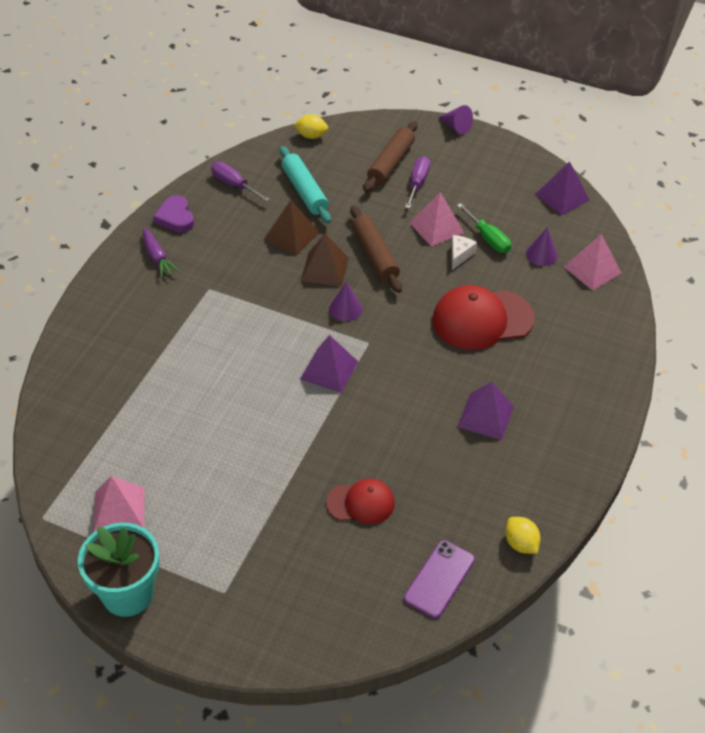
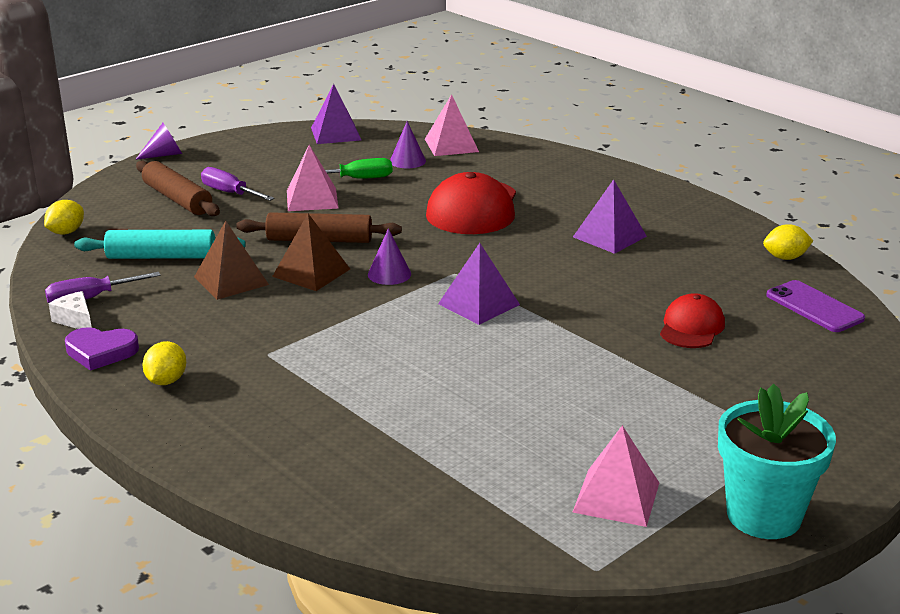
camera: 65 degrees left, 20 degrees down
(157, 258) = (166, 381): purple carrot -> yellow lemon
(460, 255) = (367, 197): white cheese -> white cheese (75, 320)

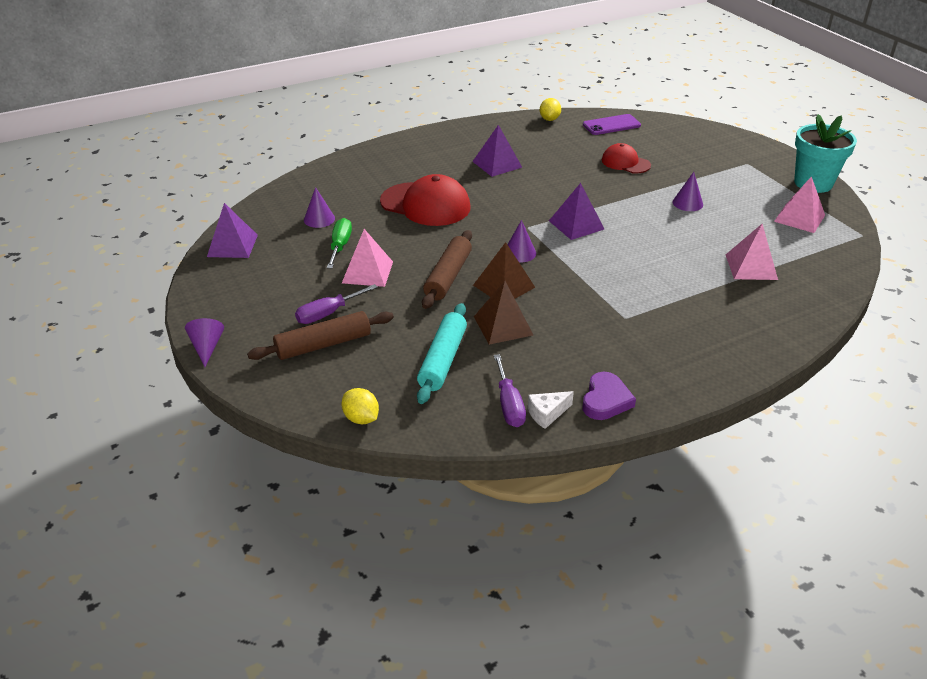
camera: 75 degrees left, 10 degrees up
(166, 381) = (656, 367): yellow lemon -> none
(451, 145) = (301, 196): pink pyramid -> pink pyramid (751, 267)
(597, 386) = (687, 203): none -> purple cone

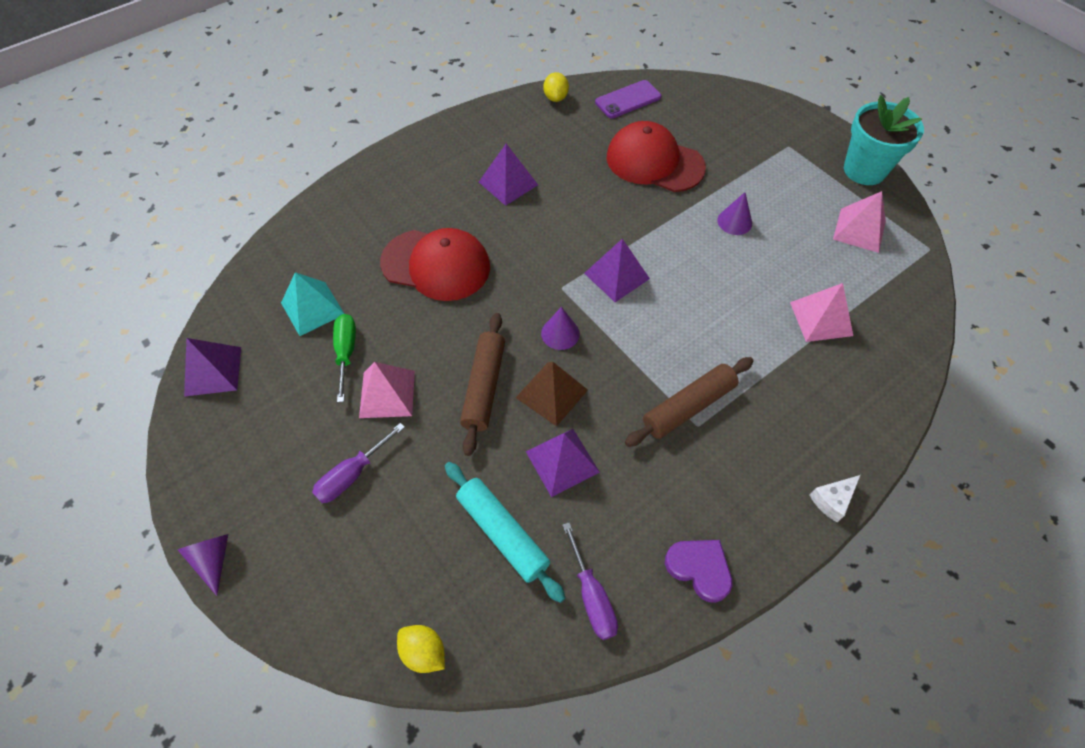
camera: 10 degrees left, 20 degrees up
(319, 219) = (312, 308): purple cone -> turquoise pyramid
(323, 345) = (356, 530): brown rolling pin -> brown rolling pin (688, 407)
(443, 360) = (502, 533): turquoise rolling pin -> turquoise rolling pin turned 45 degrees counterclockwise
(503, 325) = (562, 462): brown pyramid -> purple pyramid
(547, 414) = (638, 604): white cheese -> white cheese (832, 500)
(605, 400) = (699, 569): purple heart -> purple heart turned 60 degrees counterclockwise
(625, 163) = (654, 162): red cap -> red cap, size x1.72

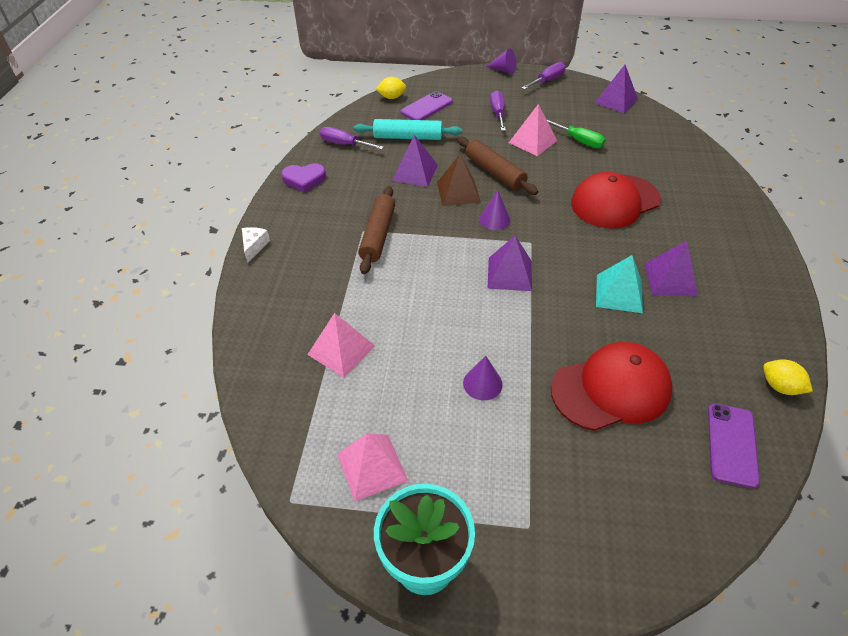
camera: 135 degrees right, 10 degrees down
(208, 479) = (547, 81): none -> purple screwdriver
(312, 308) = (628, 143): turquoise pyramid -> turquoise pyramid (619, 293)
(409, 576) = (426, 107): none -> purple phone

